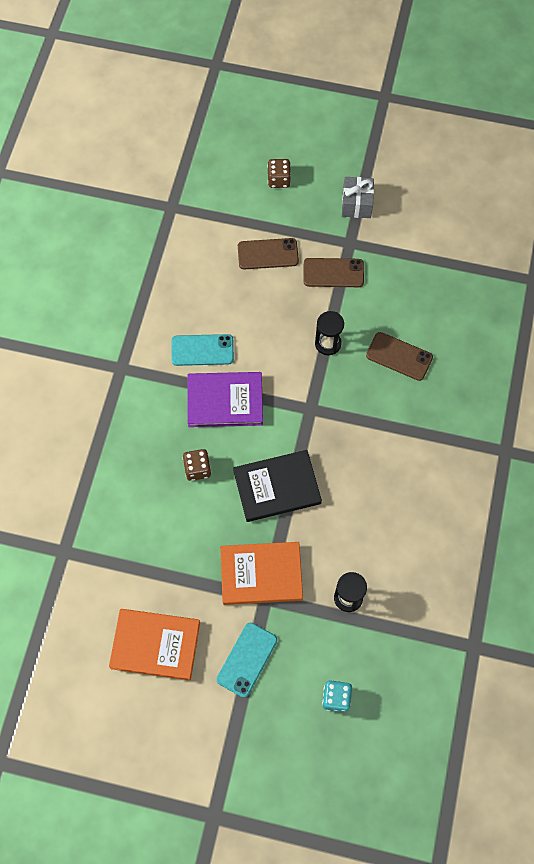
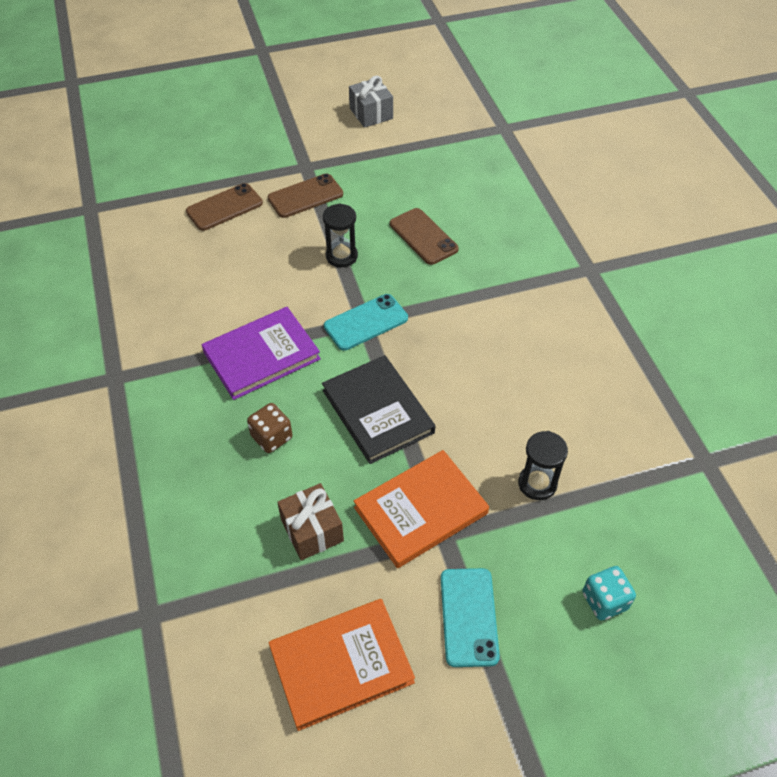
camera: 30 degrees left, 15 degrees down
(186, 550) = (312, 530): none -> brown gift
(202, 350) = (204, 319): turquoise phone -> turquoise phone (366, 322)
(277, 487) = (377, 411): black book -> black book turned 75 degrees counterclockwise
(279, 180) = (196, 145): brown dice -> none
(356, 204) = (290, 135): grey gift -> grey gift (371, 113)
(399, 356) = (423, 236): brown phone -> brown phone turned 60 degrees clockwise

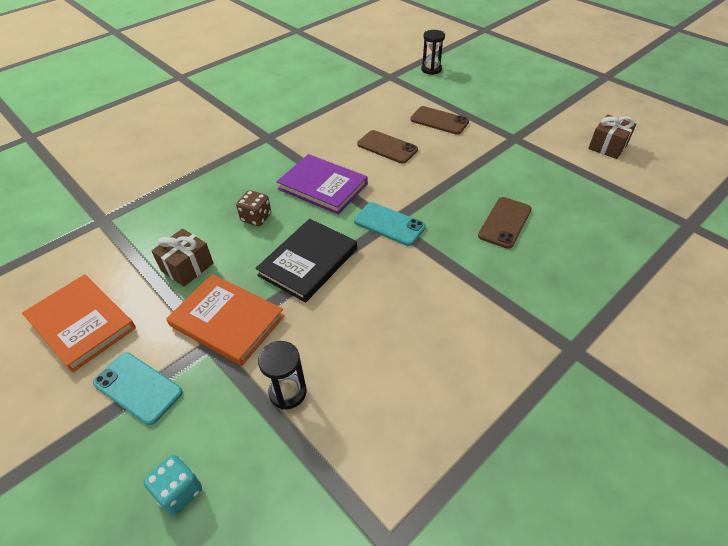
camera: 65 degrees right, 5 degrees down
(305, 196) = (485, 149): brown phone -> brown phone (387, 147)
(341, 256) = (443, 188): black hourglass -> black hourglass (431, 69)
(371, 113) = (607, 146): grey gift -> brown gift
(469, 617) = (138, 388): turquoise phone -> turquoise phone turned 60 degrees clockwise

